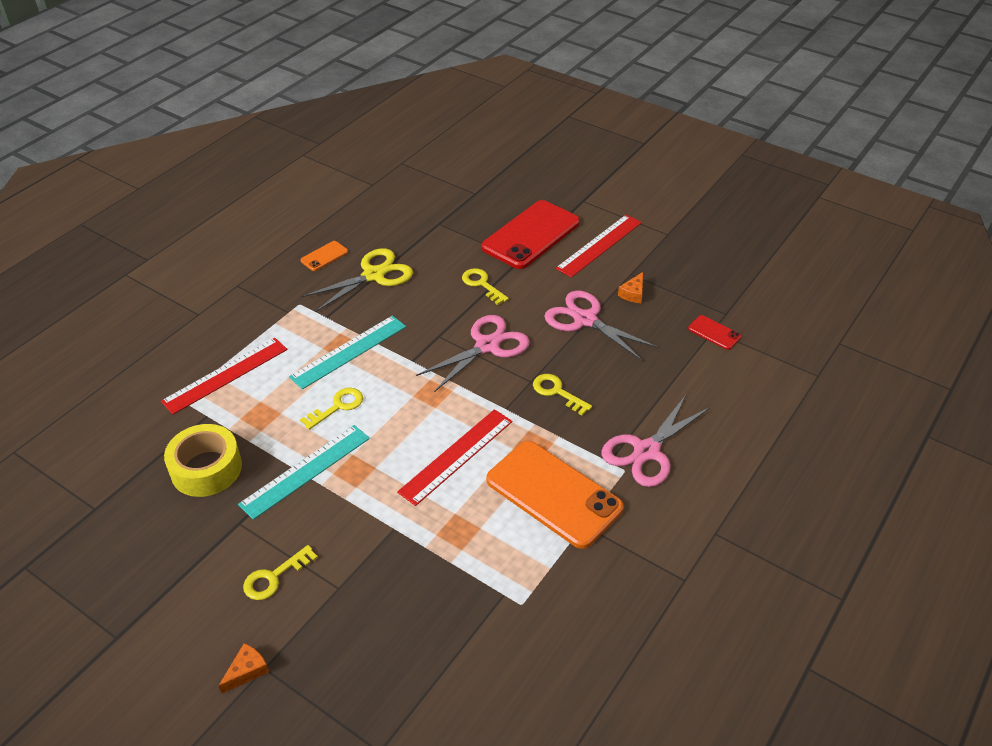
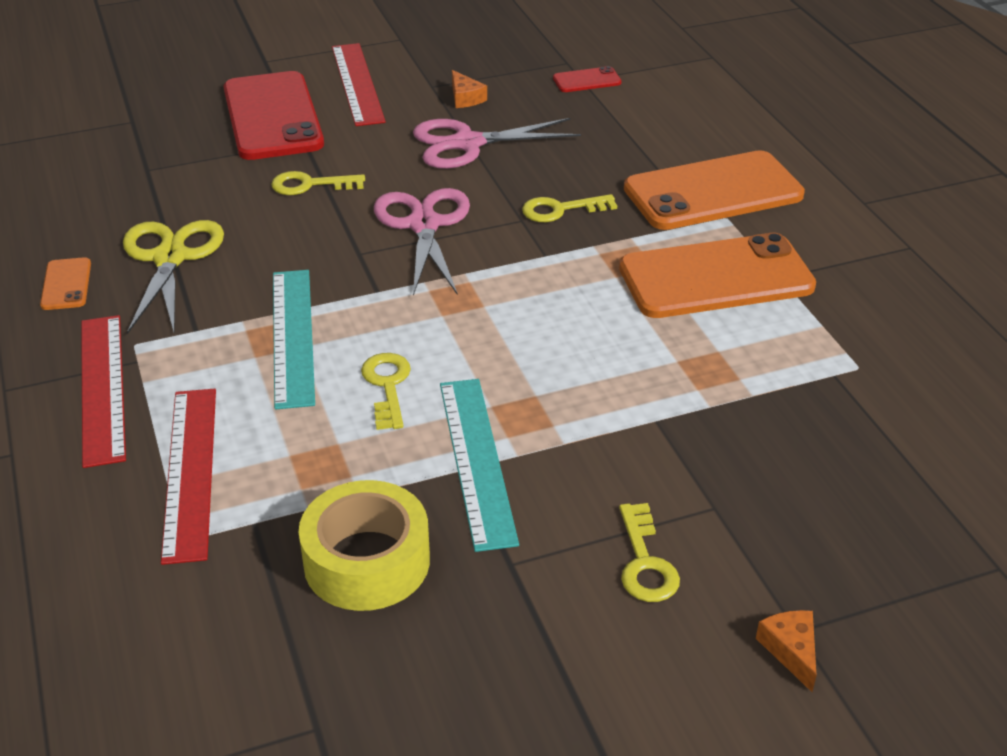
camera: 55 degrees left, 5 degrees down
(456, 456) = (585, 322): red ruler -> red ruler (103, 387)
(647, 451) = (713, 192): pink scissors -> orange phone

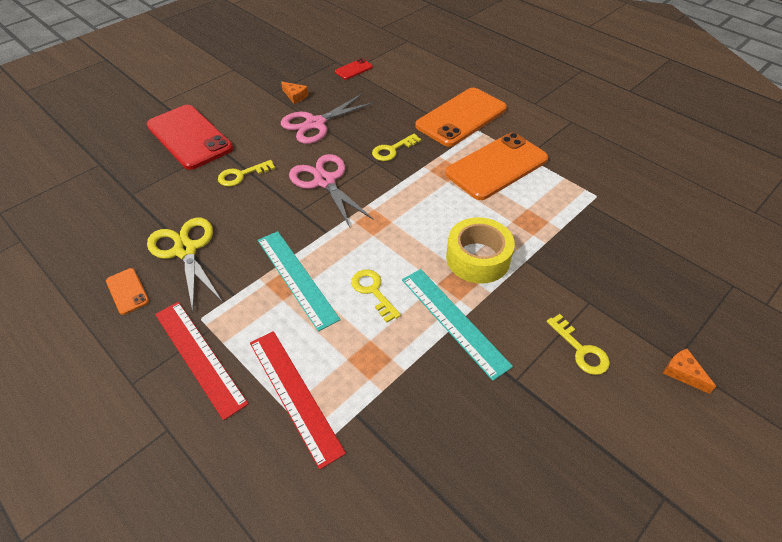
camera: 25 degrees left, 10 degrees up
(357, 83) = (227, 103): red ruler -> none
(367, 561) = (439, 412): yellow tape -> yellow tape (478, 258)

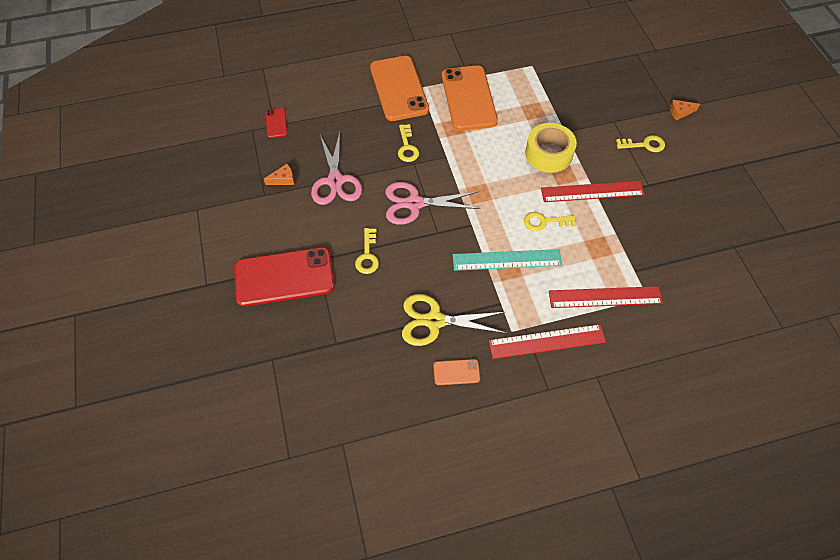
camera: 60 degrees left, 10 degrees up
(453, 321) = (592, 192): turquoise ruler -> red ruler

